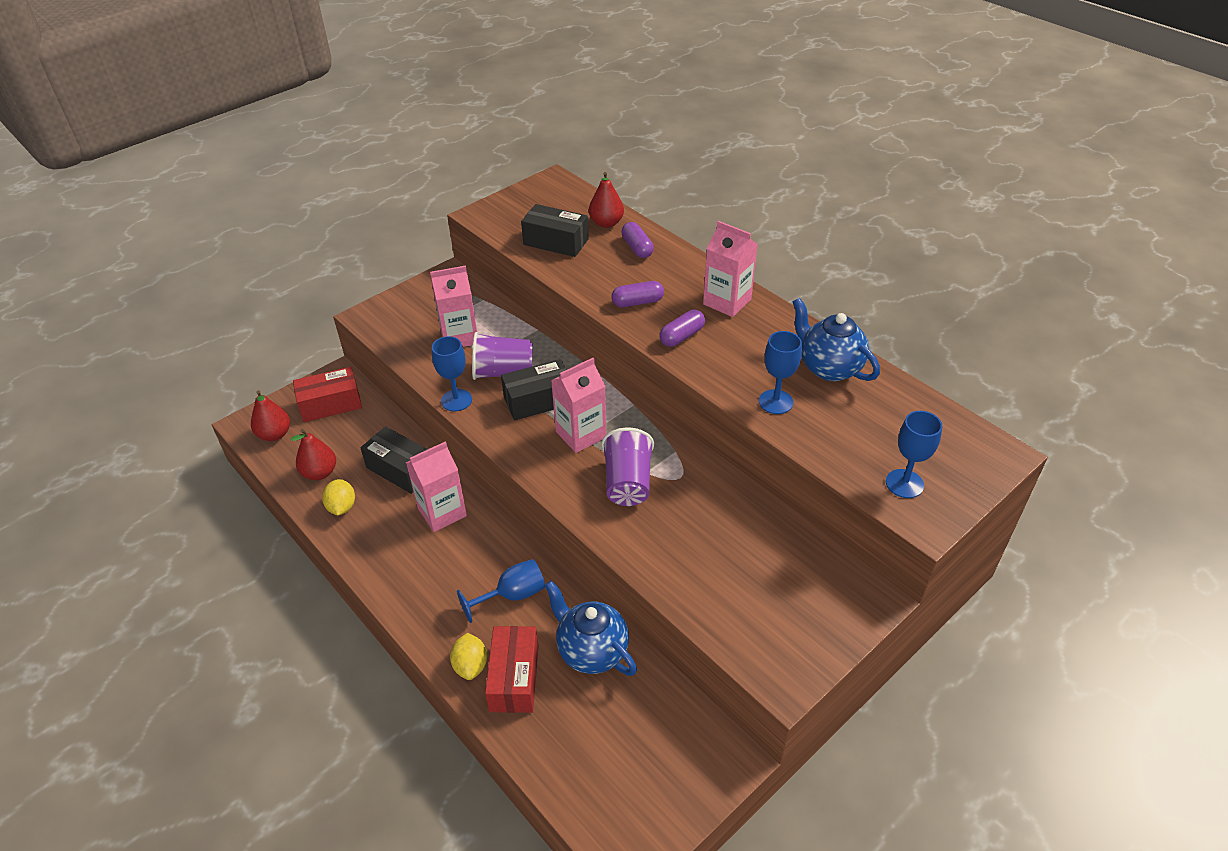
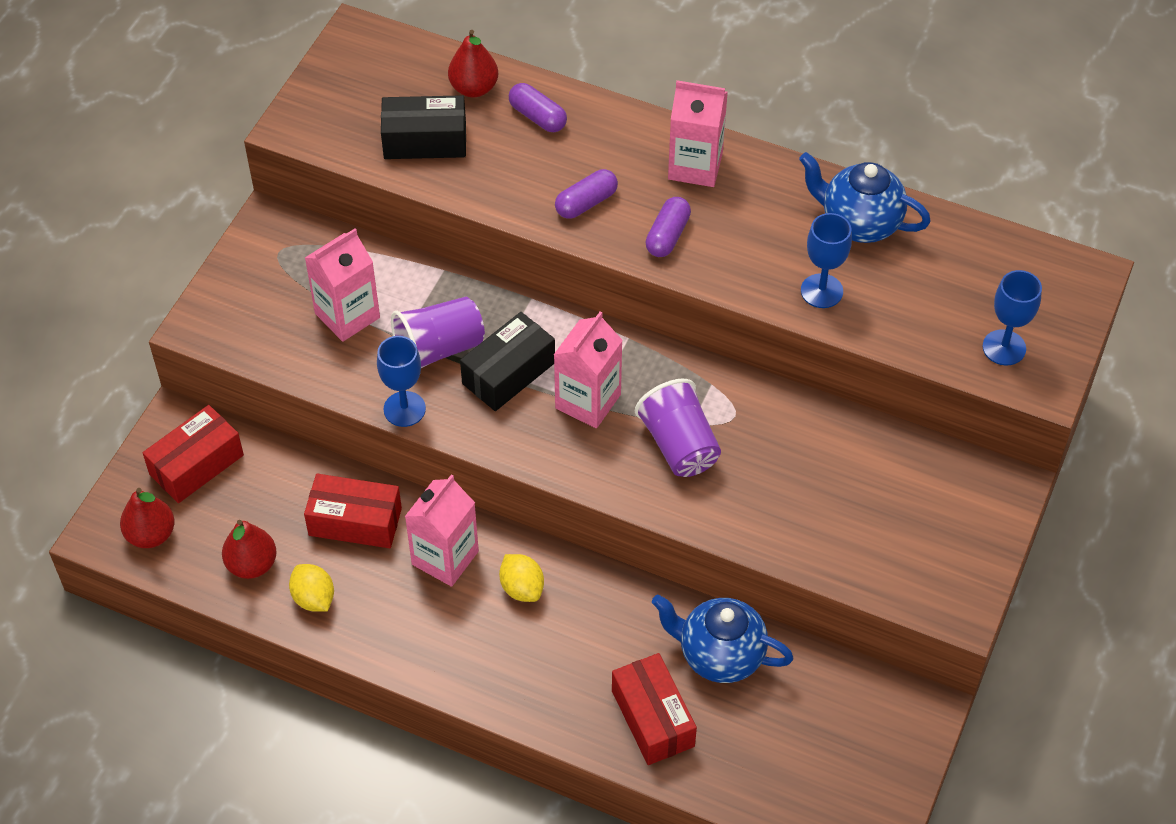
camera: 25 degrees left, 10 degrees up
(401, 469) = (355, 521): black box -> red box
(470, 665) = (596, 724): yellow lemon -> yellow lemon (522, 588)
(512, 595) = (594, 627): blue goblet -> none

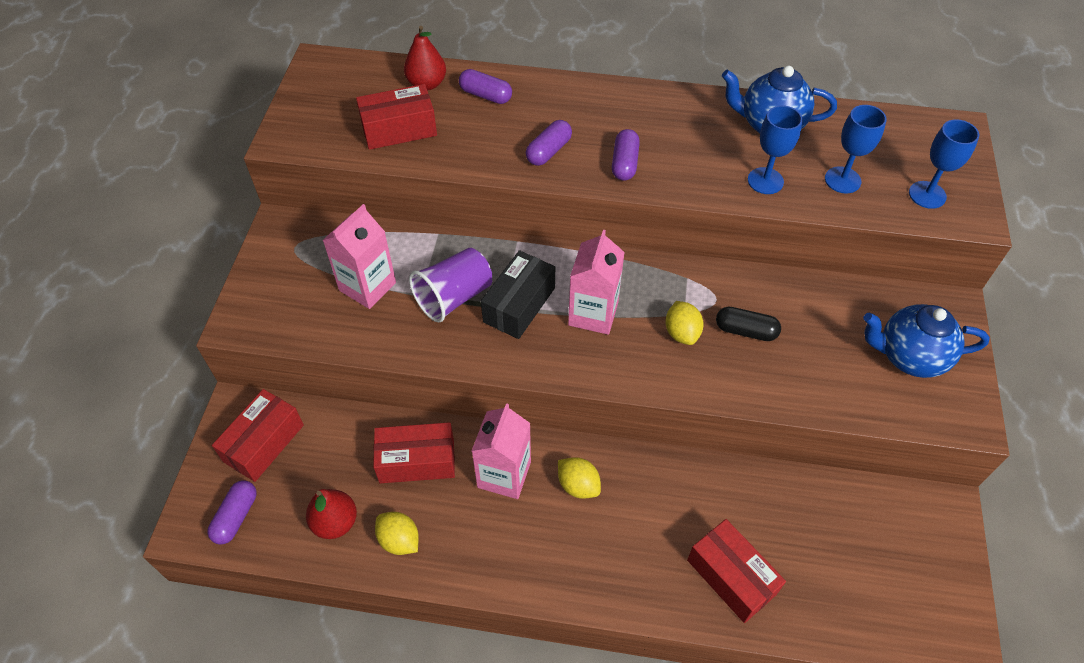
camera: 15 degrees left, 0 degrees up
(151, 534) = (236, 517): red pear -> purple capsule
(404, 409) = (440, 354): blue goblet -> blue goblet (842, 180)
(425, 141) = (399, 129): black box -> red box
(679, 445) = (681, 333): purple cup -> yellow lemon
(695, 166) = (625, 108): pink carton -> none
(719, 655) = (764, 504): blue teapot -> blue teapot (909, 357)
(753, 459) = (745, 331): none -> black capsule

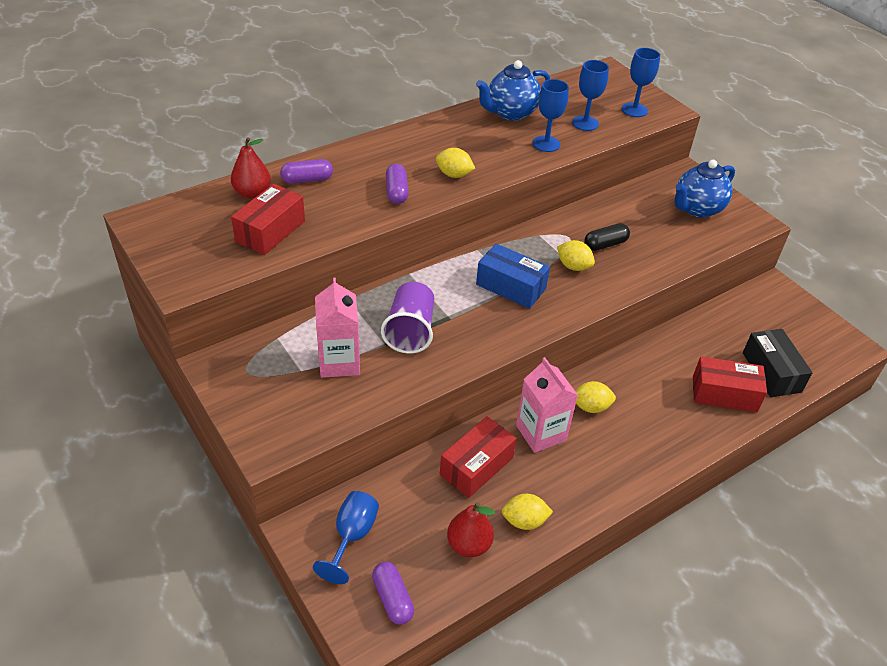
camera: 45 degrees left, 10 degrees down
(264, 443) = (352, 536): red box -> blue goblet
(519, 305) = (459, 309): black box -> black box (771, 372)
(593, 313) = (510, 287): pink carton -> blue box
(624, 163) = (454, 175): purple capsule -> yellow lemon

